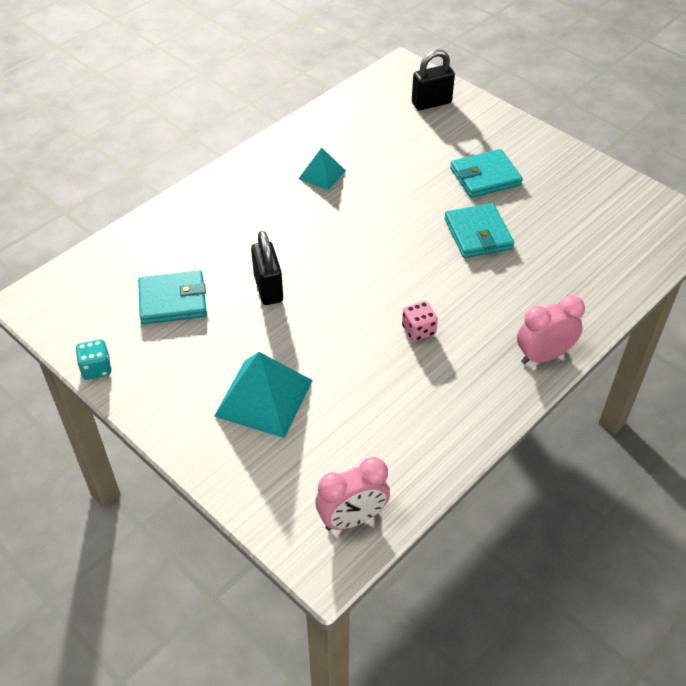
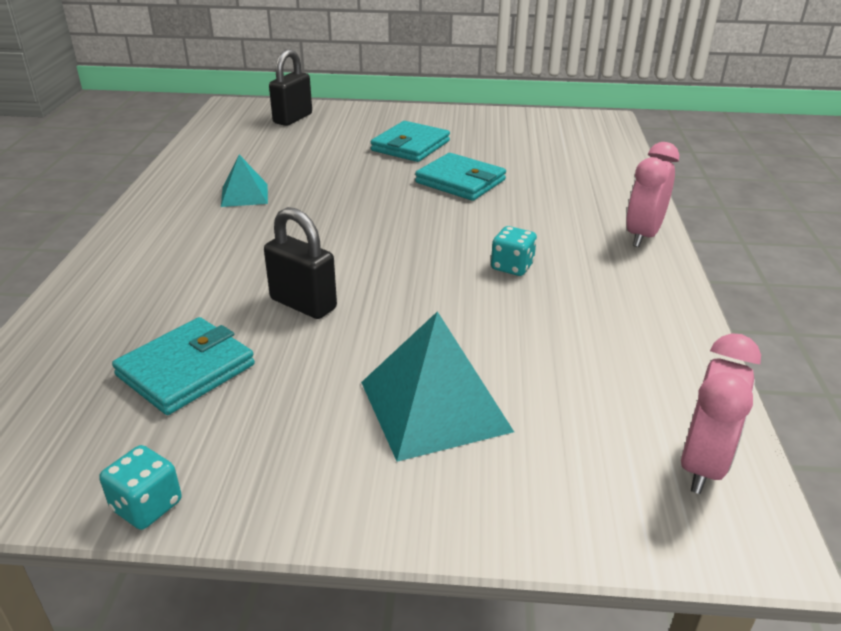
camera: 40 degrees left, 15 degrees down
(418, 330) = (512, 267): pink dice -> turquoise dice

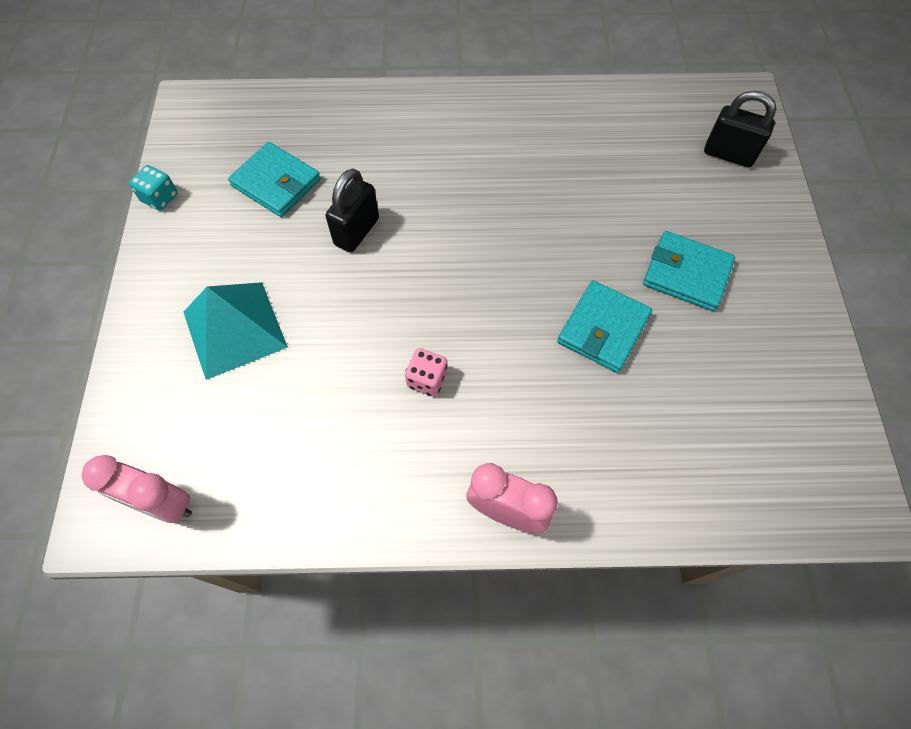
camera: 85 degrees right, 30 degrees up
(244, 195) = (532, 155): turquoise pyramid -> none
(512, 267) = (427, 379): turquoise dice -> pink dice

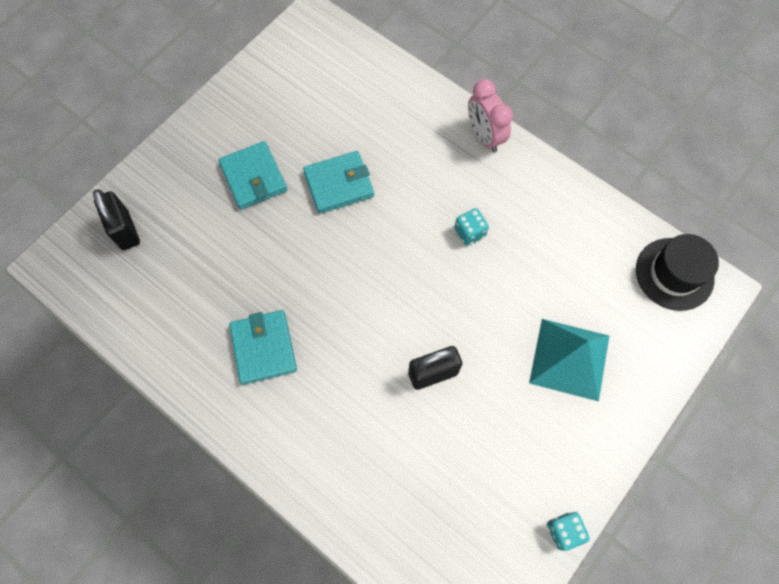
camera: 140 degrees left, 5 degrees up
(163, 503) = (674, 274): pink clock -> black hat
(276, 183) = (461, 470): turquoise wallet -> turquoise wallet (263, 348)
(427, 379) = (469, 232): pink dice -> turquoise dice

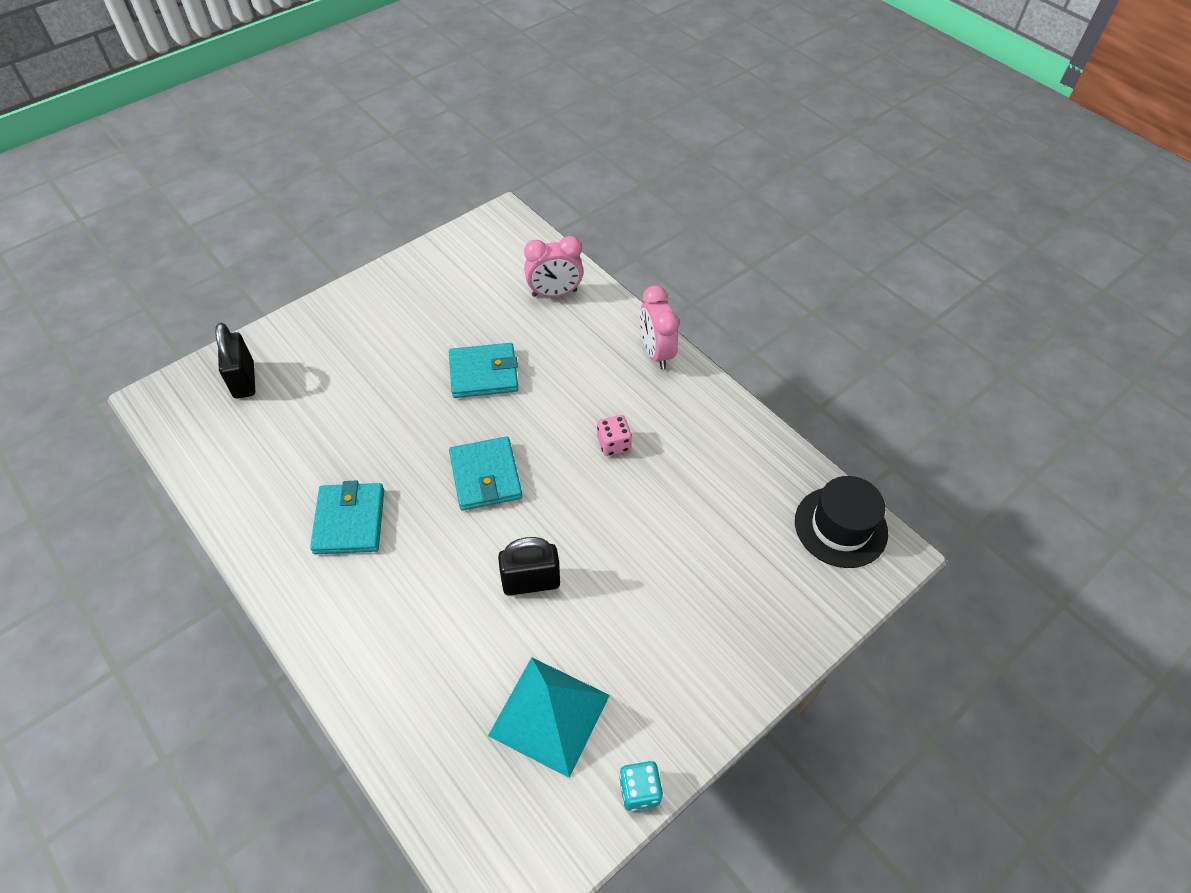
camera: 10 degrees right, 15 degrees down
(254, 177) = (395, 352): turquoise wallet -> turquoise wallet (485, 476)
(380, 91) = (554, 293): none -> pink clock
(469, 232) = (613, 444): turquoise dice -> pink dice
(569, 359) = (694, 596): turquoise pyramid -> turquoise pyramid (549, 715)

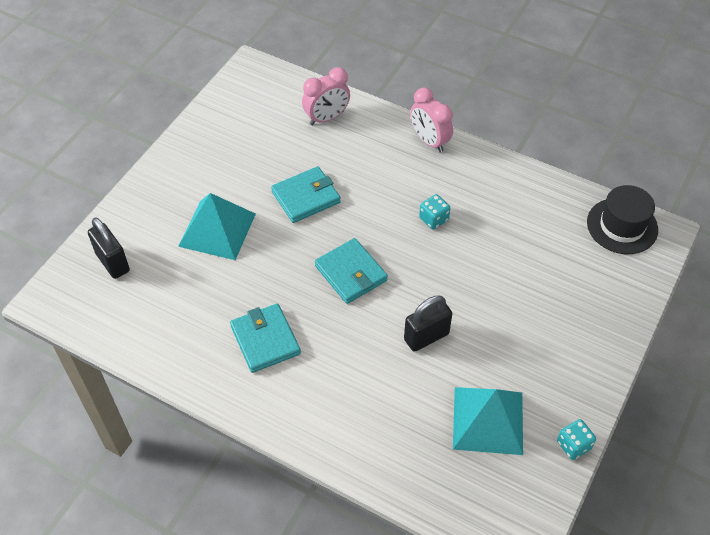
camera: 20 degrees left, 0 degrees up
(370, 379) = (217, 229): none -> turquoise pyramid
(613, 444) = (433, 219): pink dice -> turquoise dice

